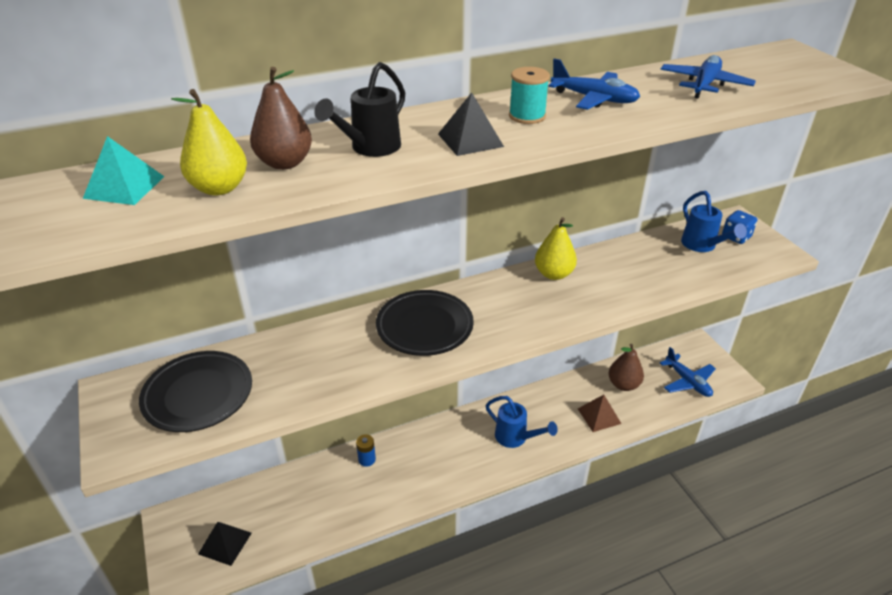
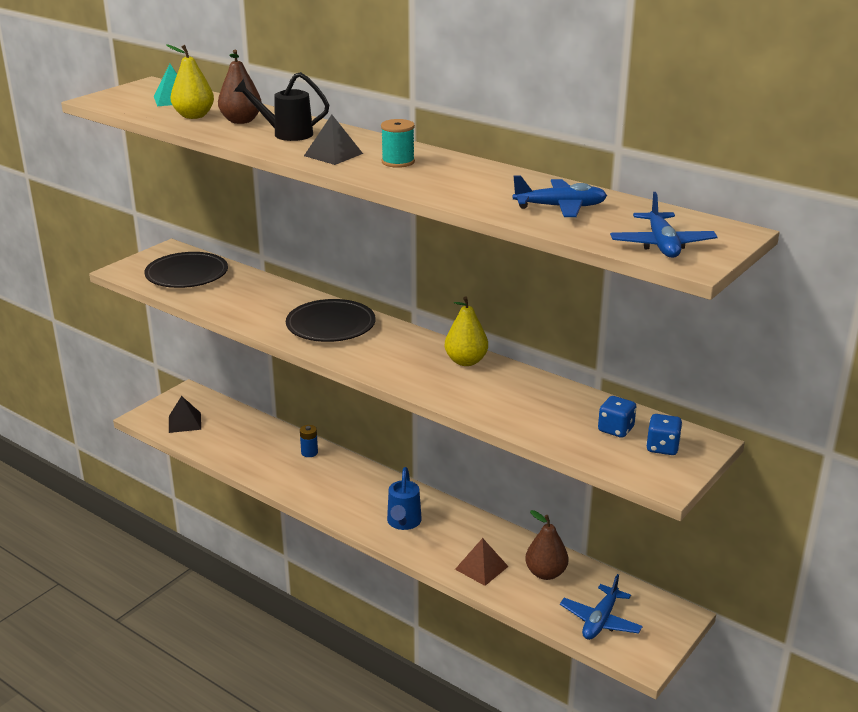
camera: 60 degrees right, 10 degrees down
(594, 99) = (464, 176): blue plane -> blue plane (662, 245)
(702, 246) = (615, 429): blue watering can -> blue dice

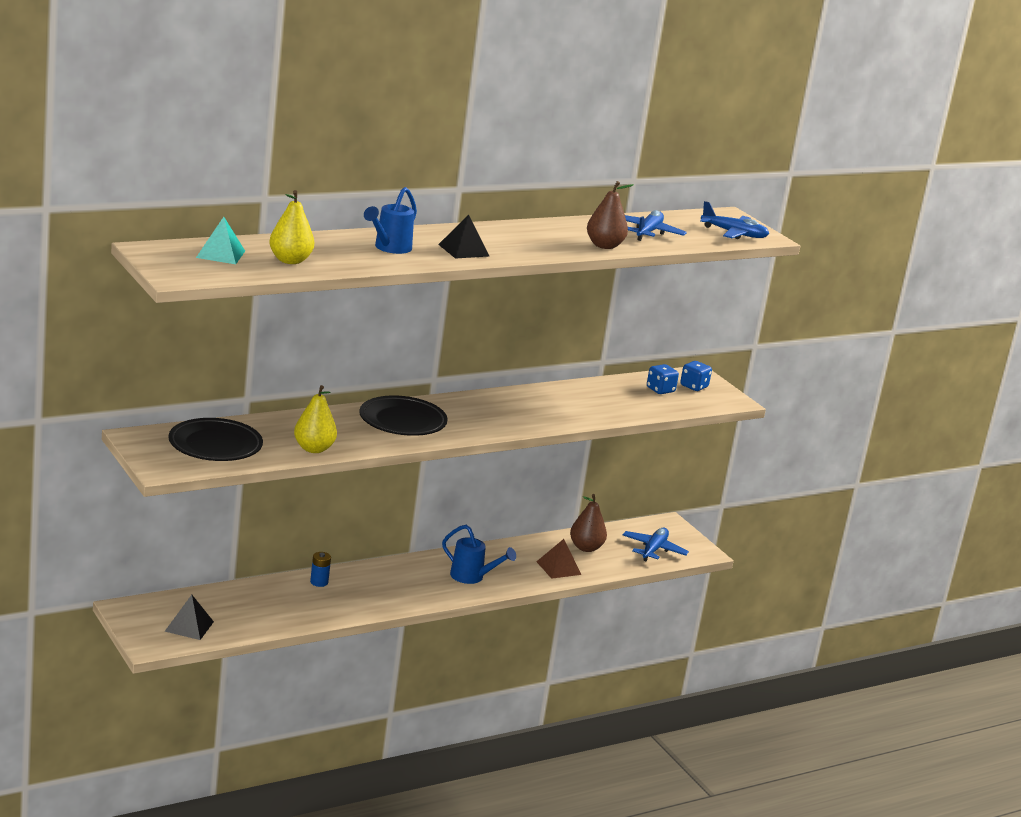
camera: 70 degrees left, 5 degrees down
(241, 121) = (329, 251): brown pear -> brown pear (604, 246)
(286, 134) = (389, 248): black watering can -> blue watering can
(398, 162) = (505, 240): turquoise spool -> none
(466, 361) = (518, 397): yellow pear -> yellow pear (313, 449)
(600, 621) = (653, 550): blue plane -> blue plane turned 120 degrees counterclockwise

